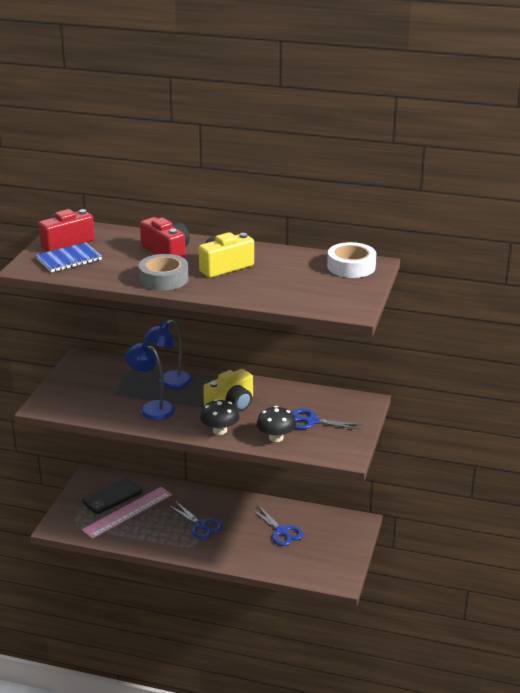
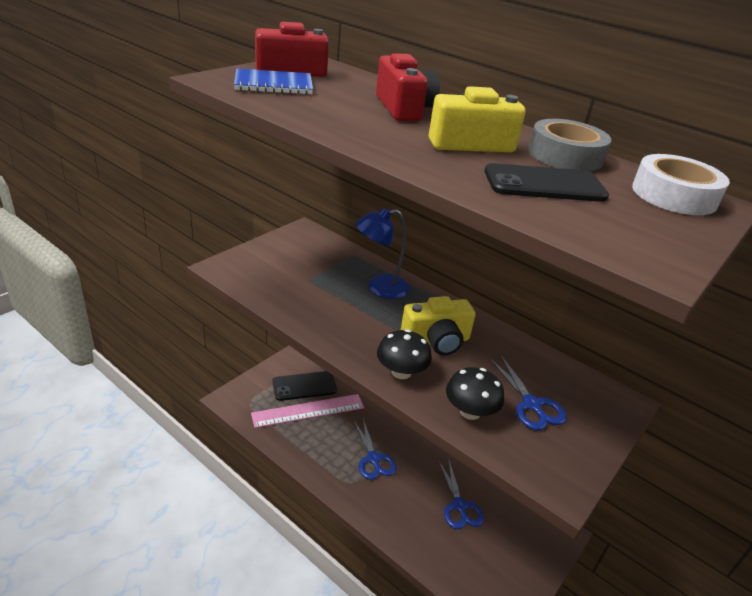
camera: 20 degrees right, 5 degrees up
(152, 408) = (338, 311): blue lamp -> none
(163, 279) = (370, 134): grey tape -> grey tape (565, 156)
(281, 282) = (544, 184): none -> black phone
(312, 421) = (531, 405): blue scissors -> blue scissors turned 150 degrees counterclockwise

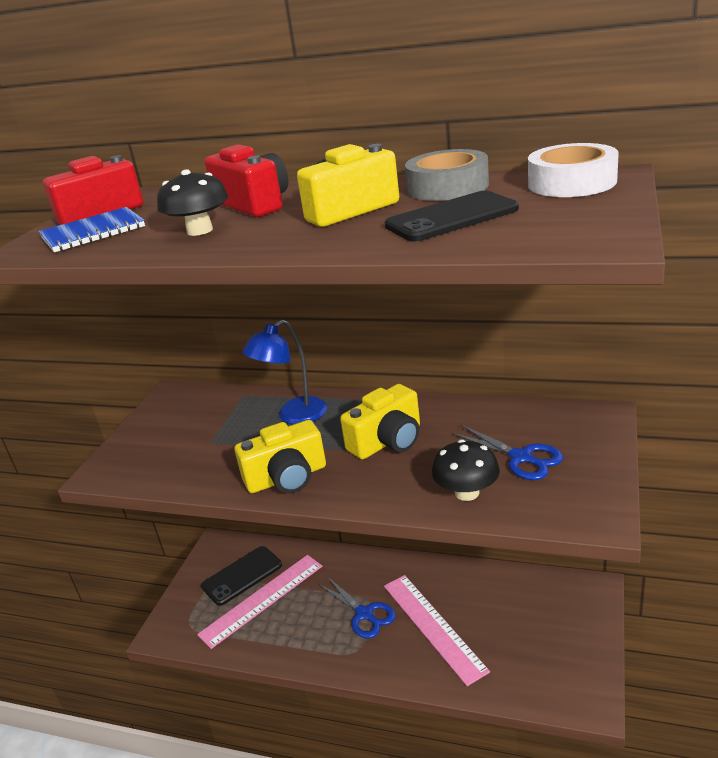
camera: 15 degrees left, 5 degrees down
(344, 333) = (287, 477): none -> yellow camera
(401, 372) = (372, 488): black mushroom -> black mushroom (200, 230)
(418, 495) = (433, 626): none -> pink ruler
(459, 506) = (481, 615): blue scissors -> none

